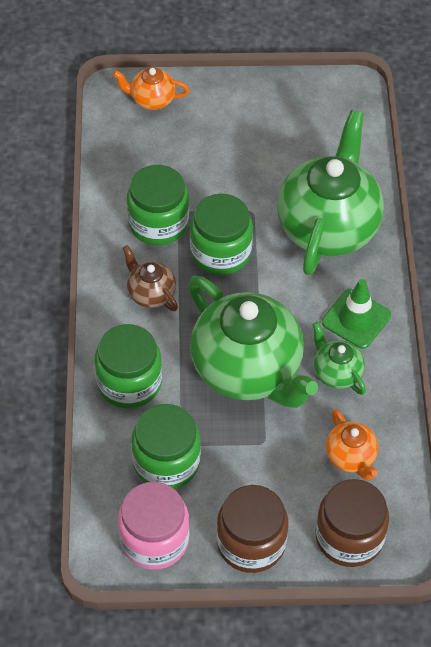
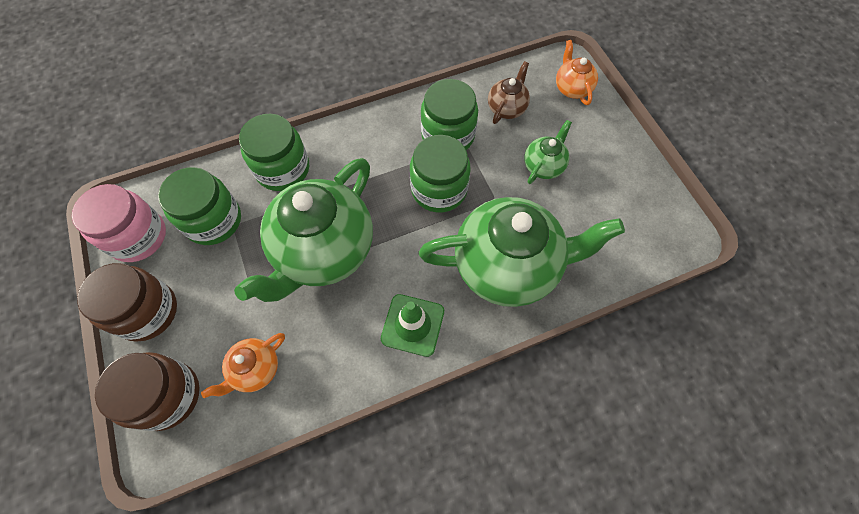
camera: 70 degrees right, 10 degrees up
(150, 293) = (375, 154): brown teapot -> brown teapot (507, 108)
(336, 373) = (345, 326): green teapot -> green teapot (543, 166)

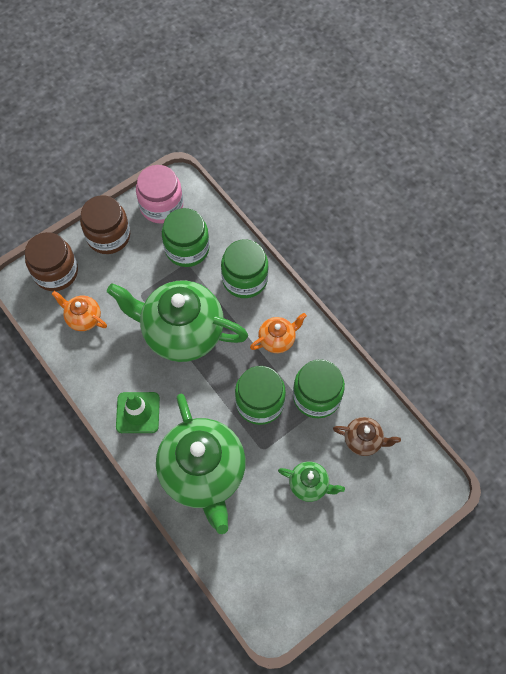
camera: 75 degrees right, 0 degrees up
(572, 88) = (408, 497): orange teapot -> orange teapot (277, 339)

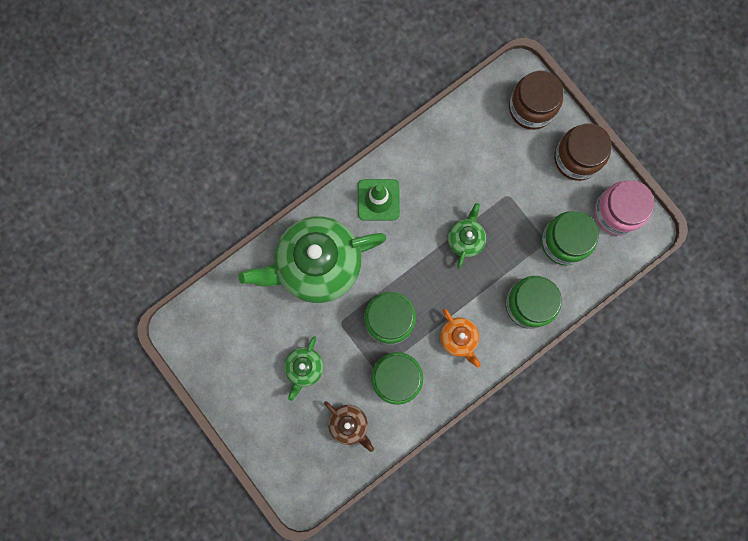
camera: 90 degrees right, 15 degrees up
(83, 318) = (479, 140): orange teapot -> none
(181, 332) = (465, 239): green teapot -> green teapot, size x0.45
(363, 440) = (349, 424): brown teapot -> brown teapot turned 60 degrees counterclockwise

